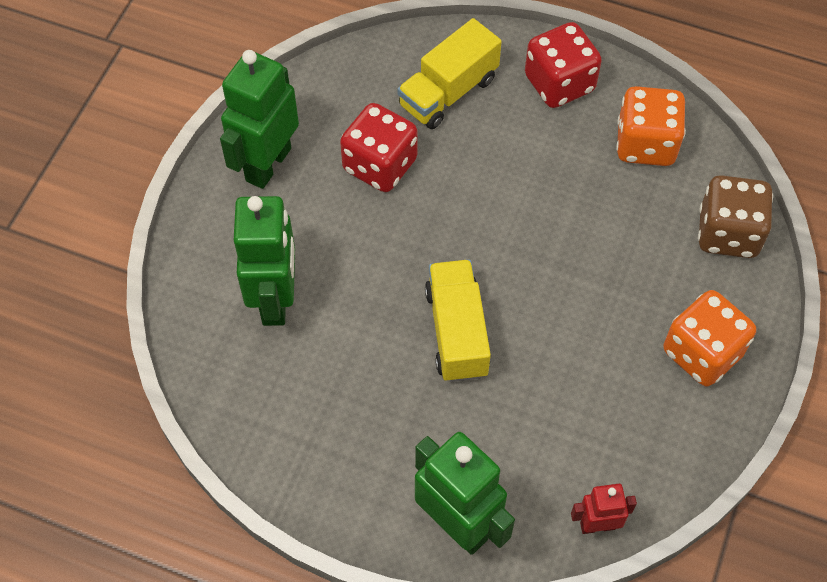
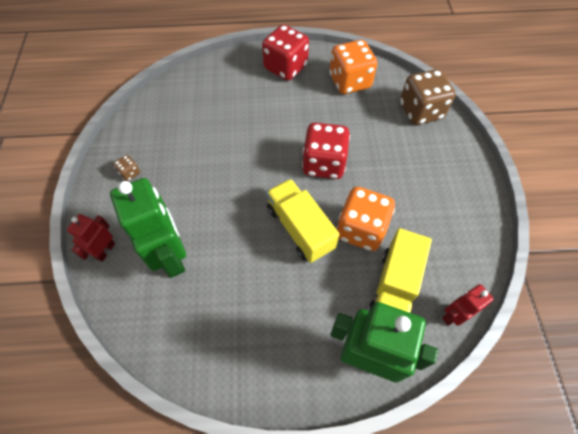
camera: 25 degrees left, 0 degrees up
(198, 258) = (105, 250): none -> red robot
(267, 164) = (130, 173): green robot -> brown dice
(380, 165) = (203, 147): red dice -> red dice (324, 164)
(448, 92) = (225, 93): yellow truck -> yellow truck (394, 288)
(702, 353) = (447, 181): orange dice -> orange dice (361, 229)

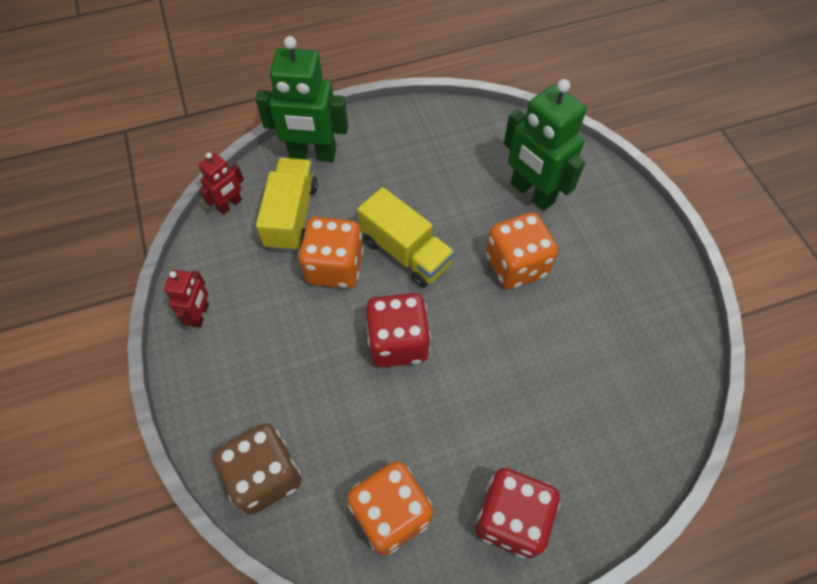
camera: 165 degrees right, 0 degrees up
(105, 250) = (602, 183): red robot -> red robot (200, 315)
(130, 173) = (637, 270): brown dice -> none
(217, 197) = (516, 265): none -> orange dice

